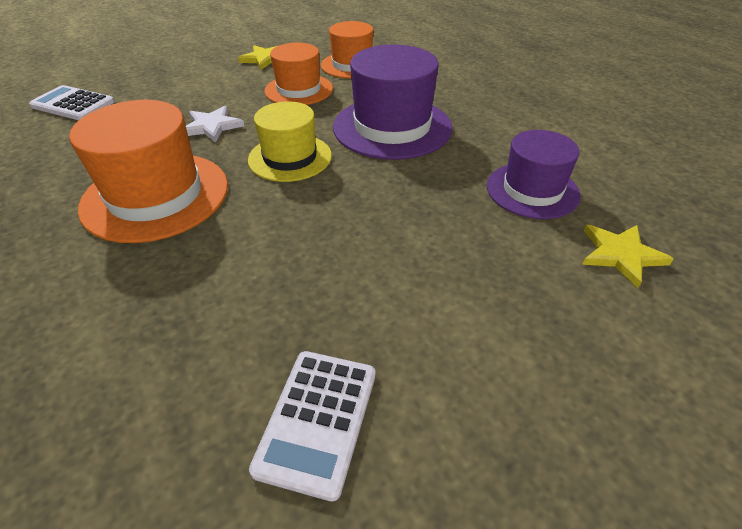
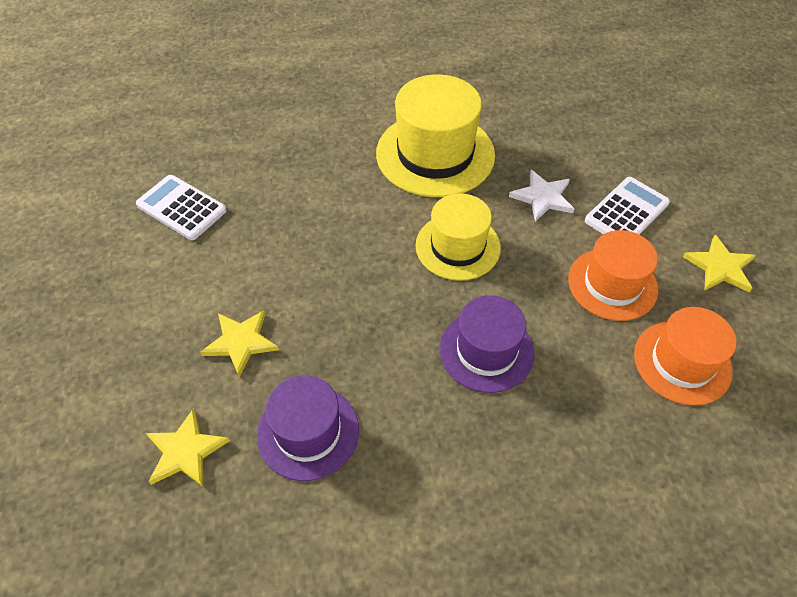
camera: 110 degrees right, 10 degrees up
(73, 104) = (623, 104): white calculator -> white calculator (626, 212)
(156, 196) = (435, 154): orange hat -> yellow hat
(392, 127) = (486, 351): purple hat -> purple hat, size x0.65
(486, 261) = (241, 342): none -> yellow star

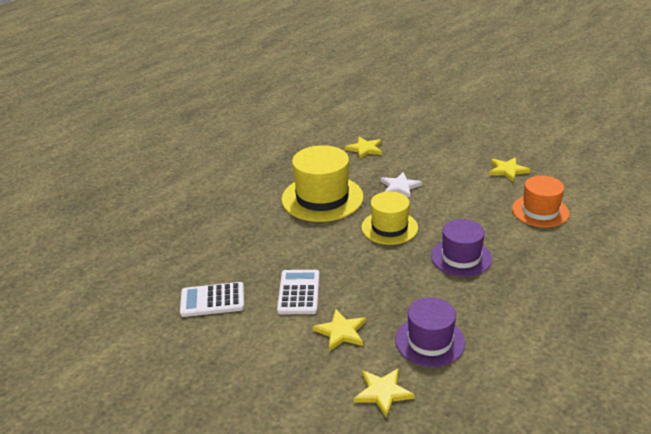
camera: 40 degrees left, 20 degrees down
(569, 115) = (365, 149): none -> yellow star
(612, 284) = (476, 201): orange hat -> none
(626, 212) = (443, 172): white calculator -> white calculator (298, 292)

